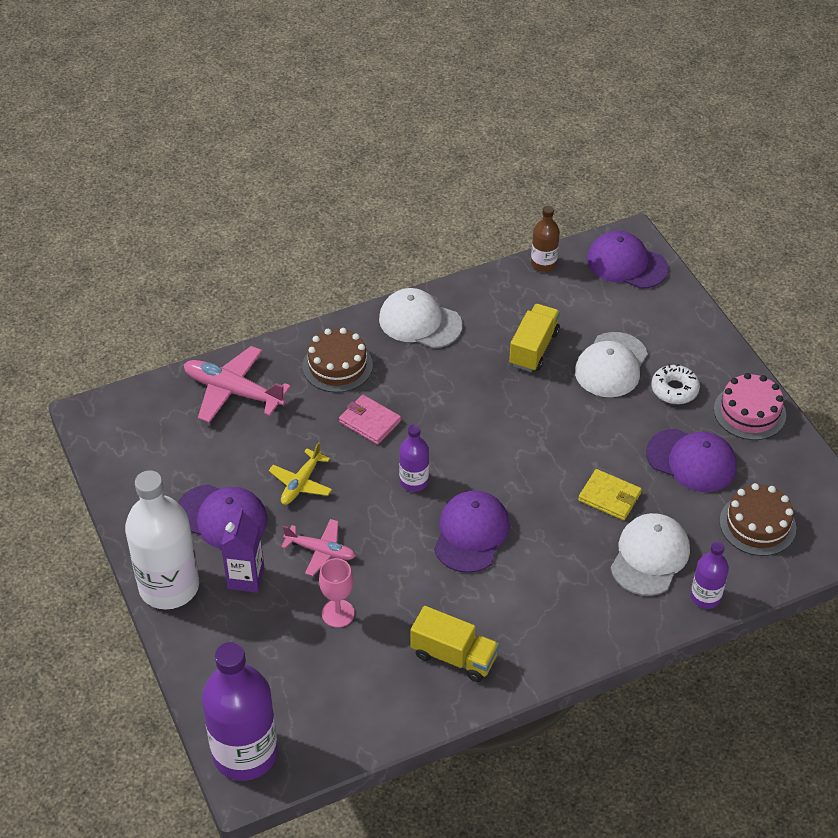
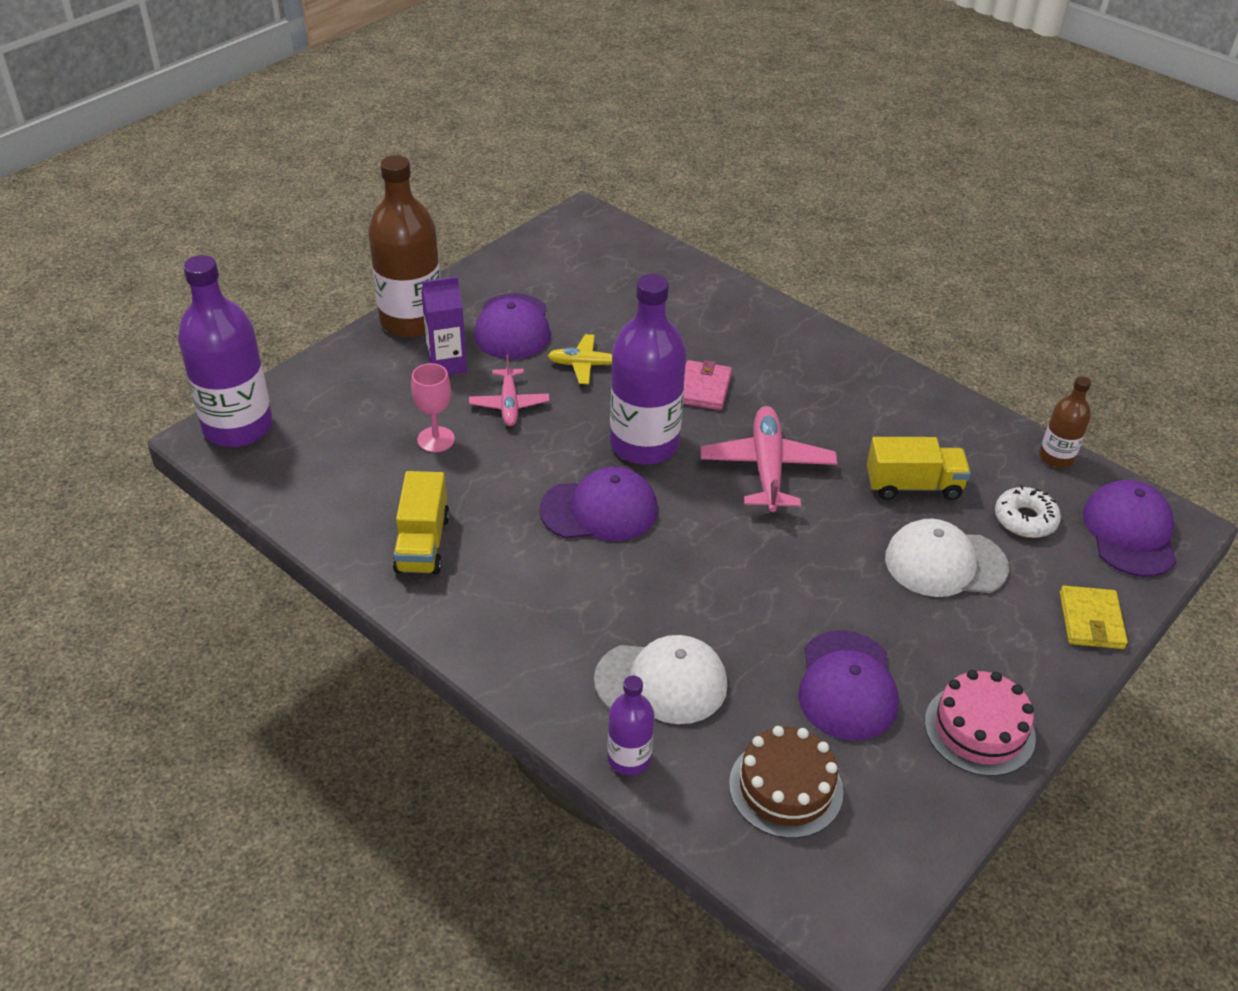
camera: 65 degrees right, 5 degrees down
(169, 586) = (411, 320): white bottle -> brown bottle
(233, 391) = (674, 286): pink plane -> pink plane (767, 467)
(337, 366) = (762, 343): brown cake -> none
(414, 481) = (644, 444): purple bottle -> purple bottle, size x1.98
(420, 322) = (874, 384): white cap -> none
(609, 497) = (731, 617): yellow wallet -> yellow wallet (1091, 620)
(674, 389) = (955, 636): white donut -> white donut (1025, 519)

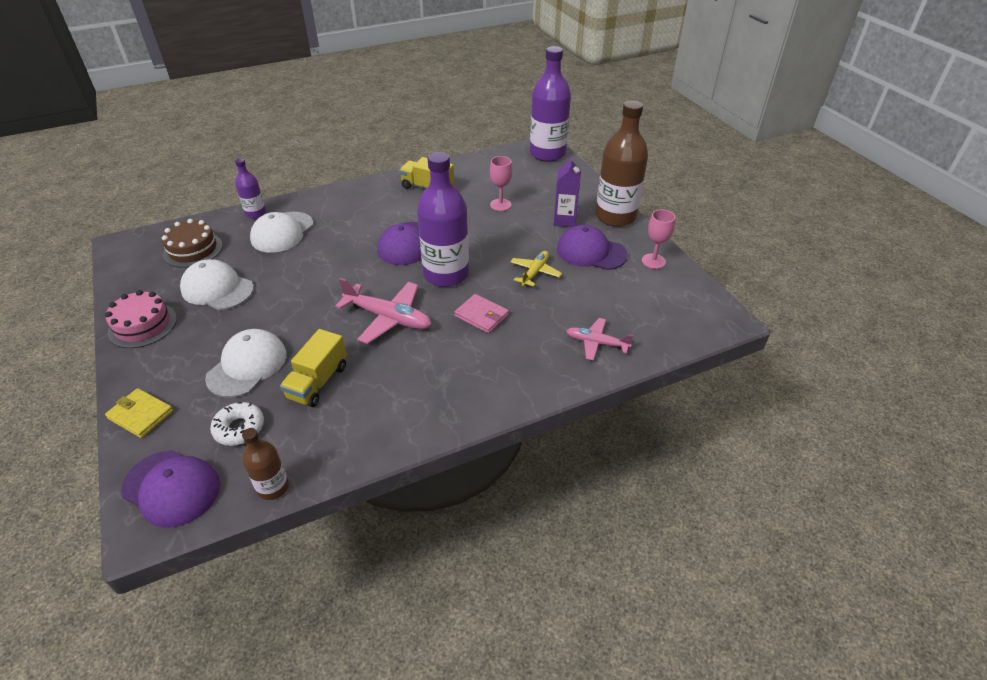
camera: 115 degrees right, 0 degrees up
(503, 275) = (653, 261): none -> pink goblet
(509, 404) = (515, 234): pink plane -> pink plane (596, 343)
(847, 685) = (217, 289): purple cap -> white cap

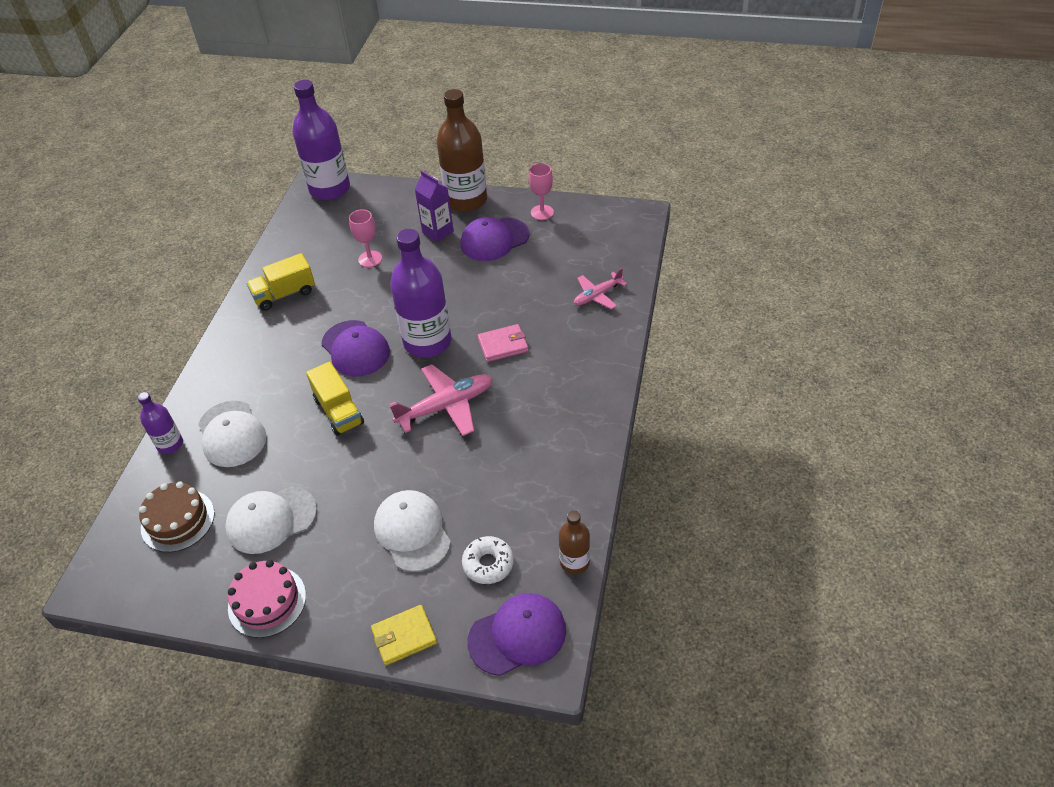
camera: 50 degrees left, 5 degrees up
(318, 382) = (481, 487): yellow truck -> yellow truck (338, 411)
(535, 272) = (484, 286): yellow plane -> none

